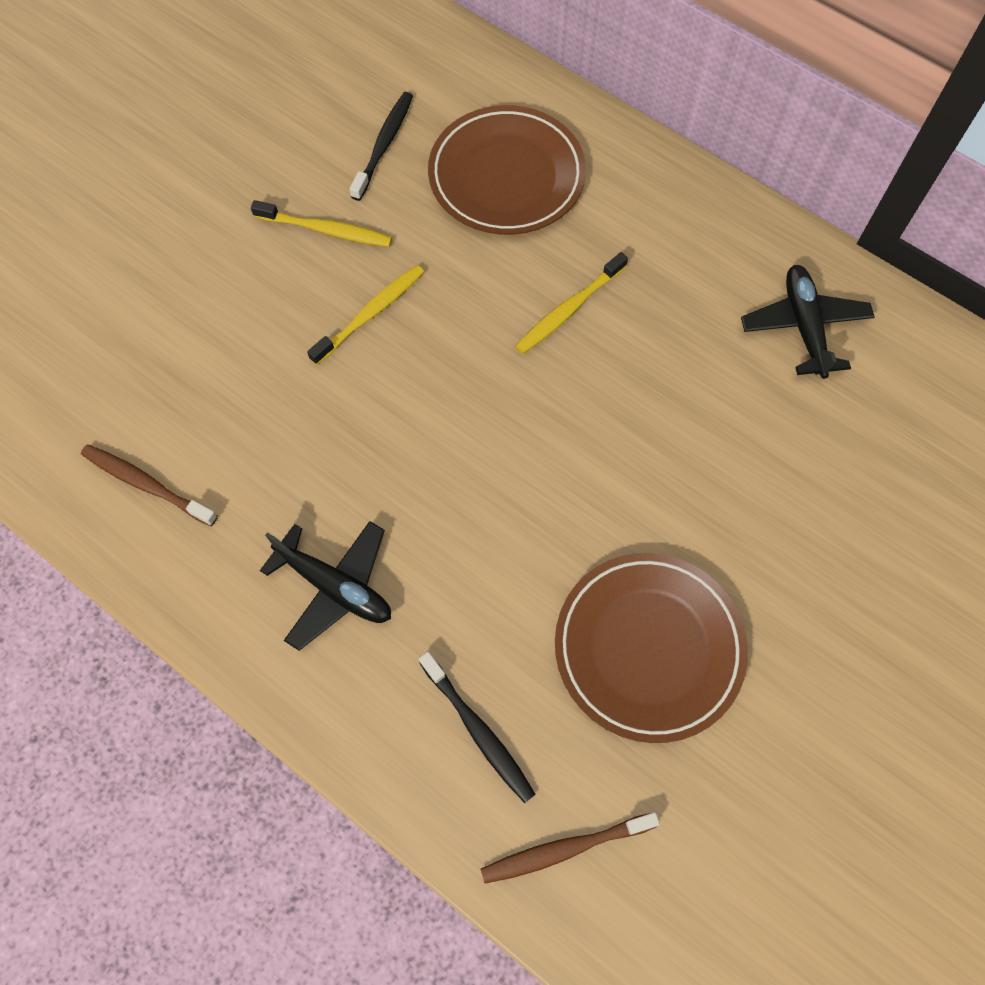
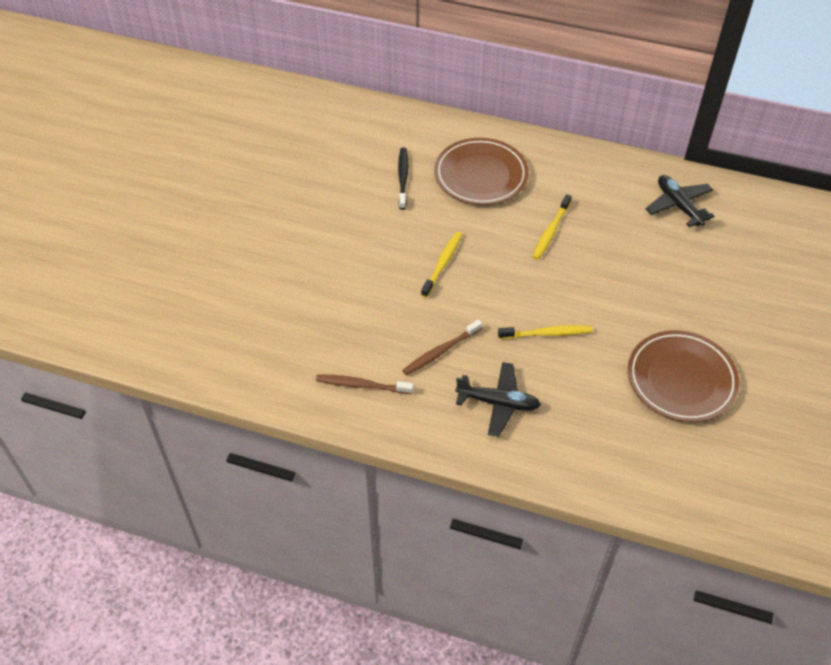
camera: 20 degrees left, 15 degrees down
(326, 230) = (394, 229): yellow toothbrush -> yellow toothbrush (547, 333)
(478, 731) = (614, 447): black toothbrush -> none
(564, 849) = (689, 486): brown toothbrush -> brown toothbrush (440, 351)

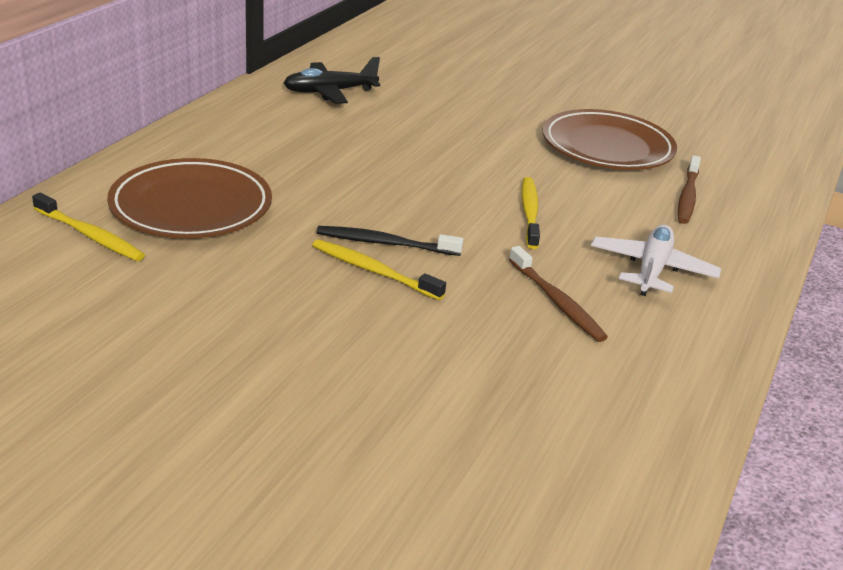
camera: 85 degrees left, 20 degrees down
(362, 385) = (625, 389): brown toothbrush -> brown toothbrush (687, 196)
(403, 178) = (149, 277): black toothbrush -> black toothbrush (385, 243)
(498, 403) = (652, 270): black plane -> white plane
(551, 231) = (339, 175): yellow toothbrush -> yellow toothbrush (90, 235)

